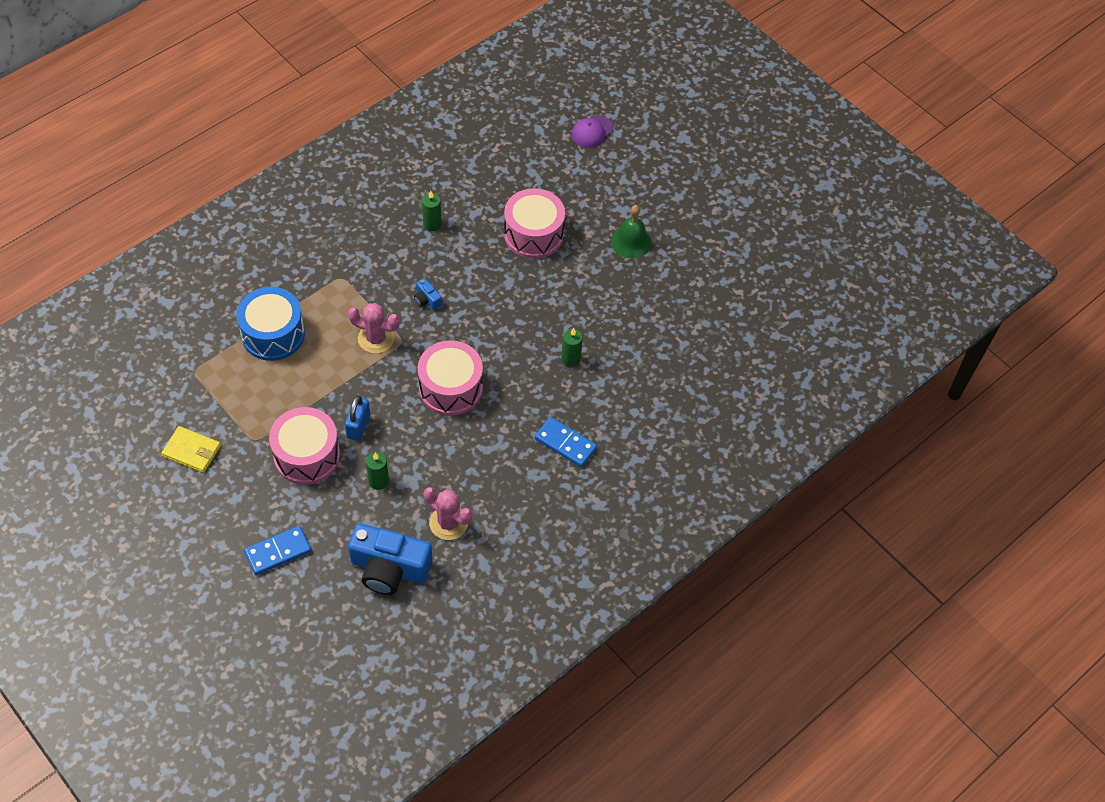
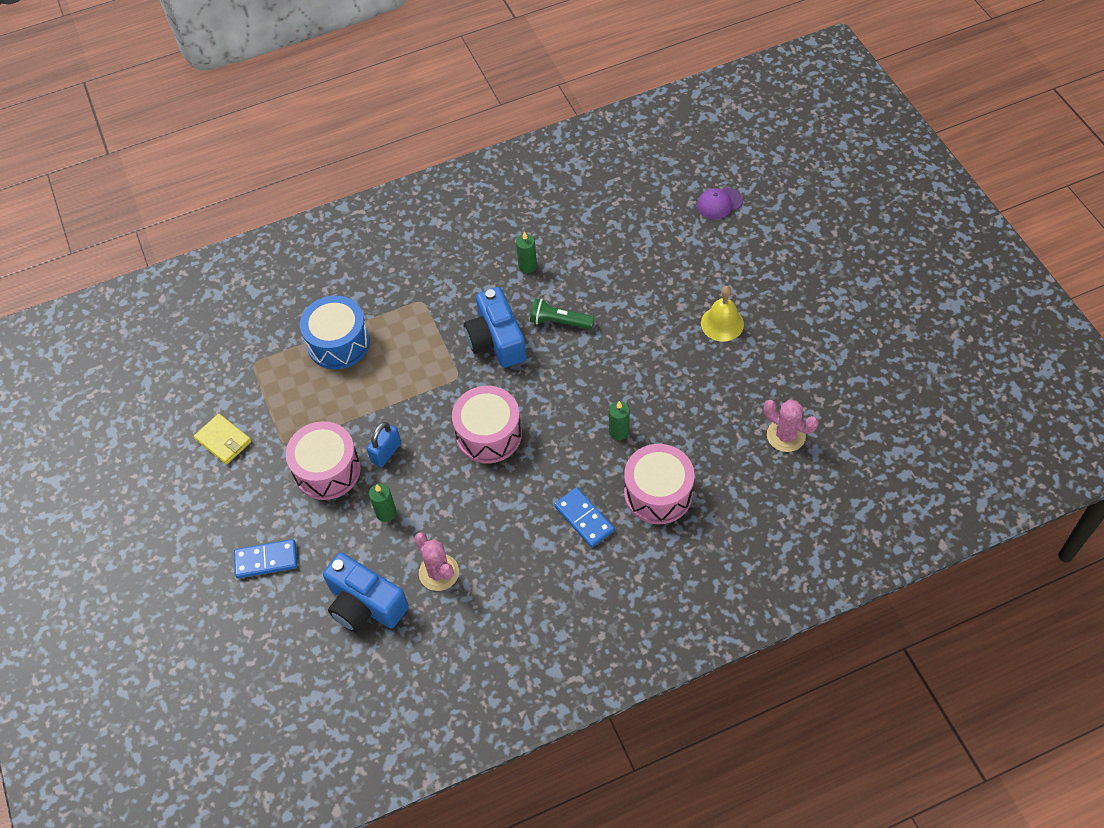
camera: 25 degrees right, 0 degrees up
(376, 338) = (433, 368): pink cactus -> pink cactus (786, 435)
(427, 299) = (496, 340): blue camera -> blue camera, size x2.36
(481, 270) = (559, 322): none -> green flashlight
(533, 234) = (624, 296): pink drum -> pink drum (658, 493)
(631, 242) = (722, 323): green bell -> yellow bell

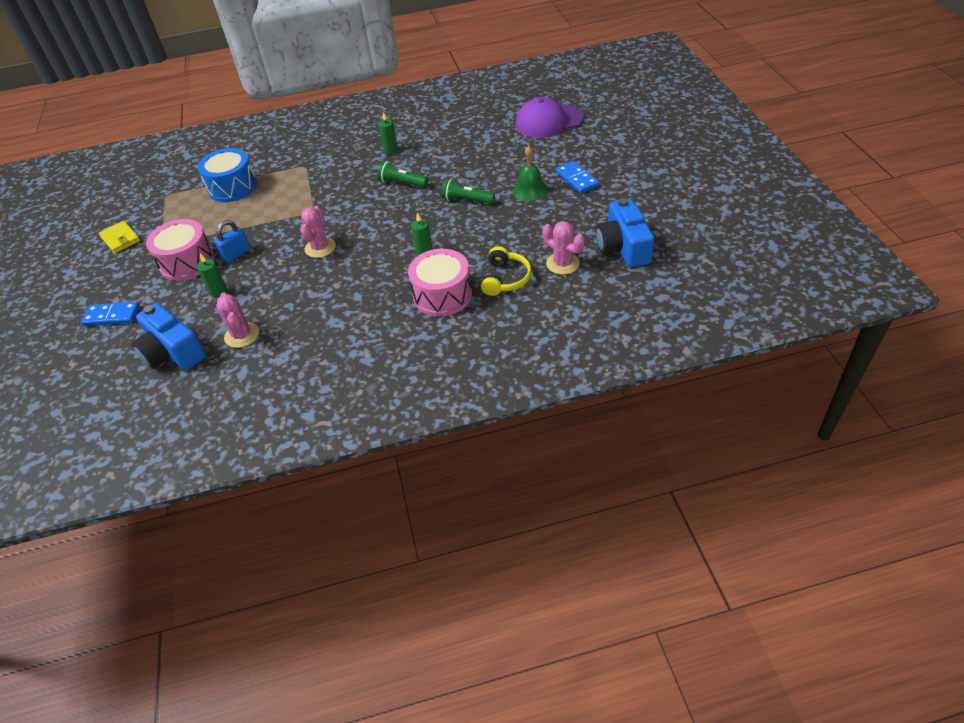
camera: 10 degrees right, 10 degrees down
(489, 434) = (320, 248): pink drum -> pink cactus
(496, 340) = (350, 191): blue camera -> blue camera (623, 247)
(584, 518) = (375, 307): blue domino -> blue domino (577, 179)
(648, 345) = (466, 200): none -> green flashlight
(719, 203) = (549, 121): purple cap -> purple cap, size x1.86
(722, 323) = (530, 190): yellow bell -> green bell
(725, 463) = (505, 279): none -> yellow headphones

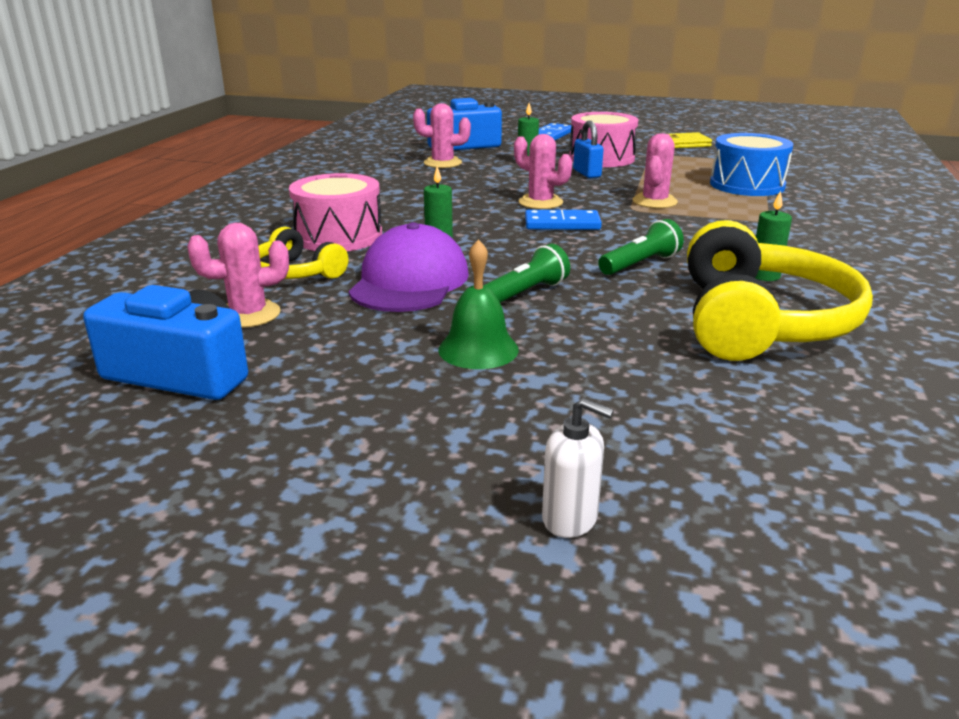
camera: 115 degrees right, 20 degrees down
(291, 208) = (654, 202): none -> pink cactus
(444, 141) = (760, 322): none -> yellow headphones
(549, 121) = (754, 465): purple cap -> purple cap (409, 281)
(577, 179) = (446, 407): blue domino -> blue domino (562, 224)
(605, 139) = (570, 518): none -> white soap dispenser

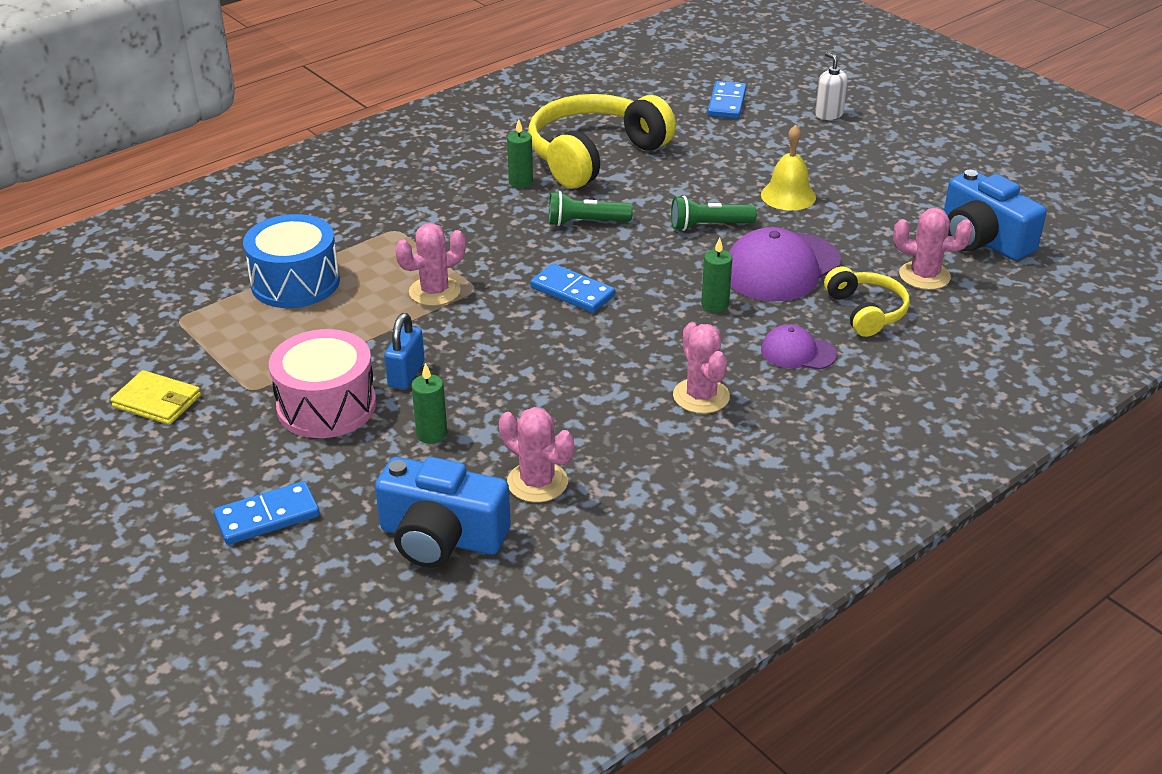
camera: 145 degrees left, 10 degrees up
(338, 236) = (797, 352): pink drum -> purple cap
(478, 349) = (788, 196): green bell -> yellow bell
(540, 202) = (543, 334): pink cactus -> pink cactus (701, 396)
(761, 470) = (726, 103): none -> blue domino

